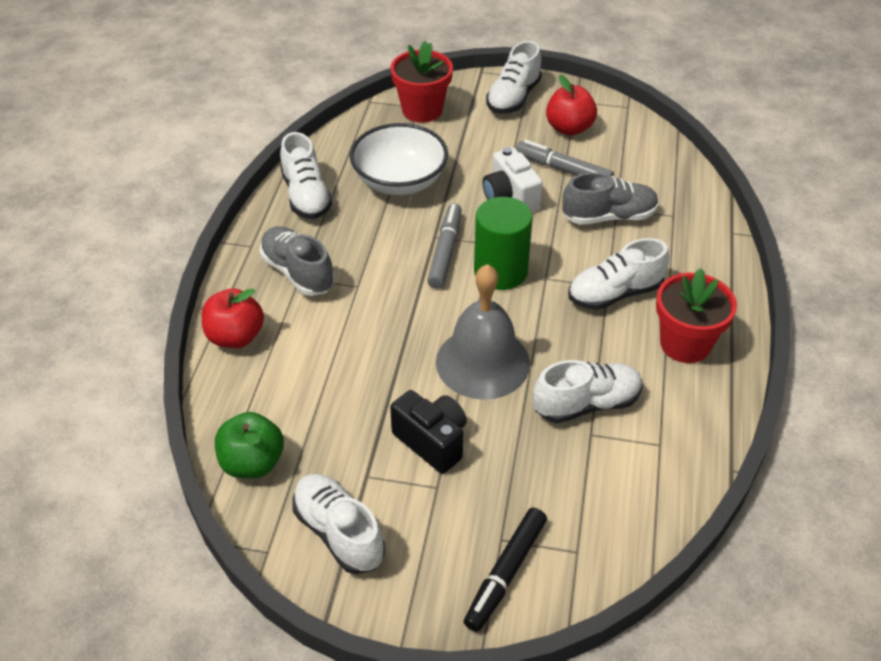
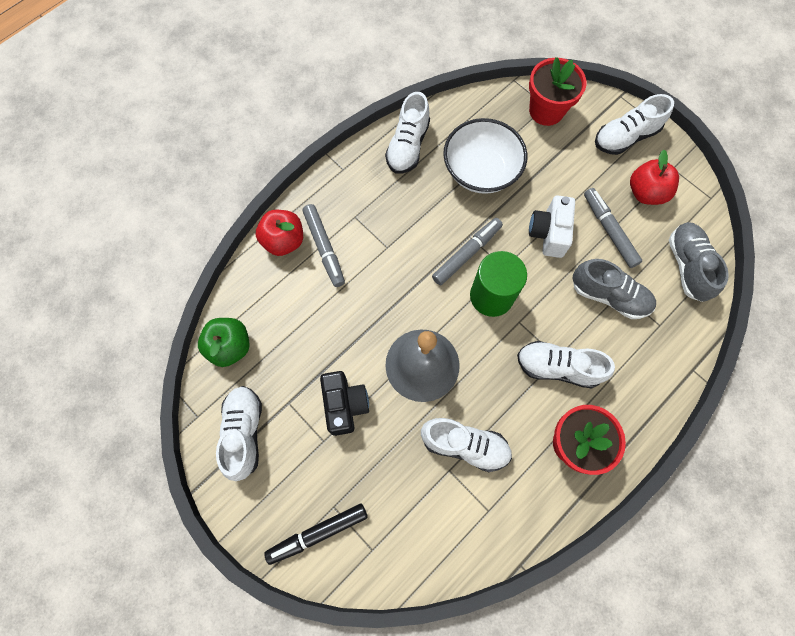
camera: 35 degrees right, 25 degrees up
(288, 320) = (324, 248): none -> grey marker
(298, 272) = (357, 211): grey shoe -> grey shoe (687, 266)

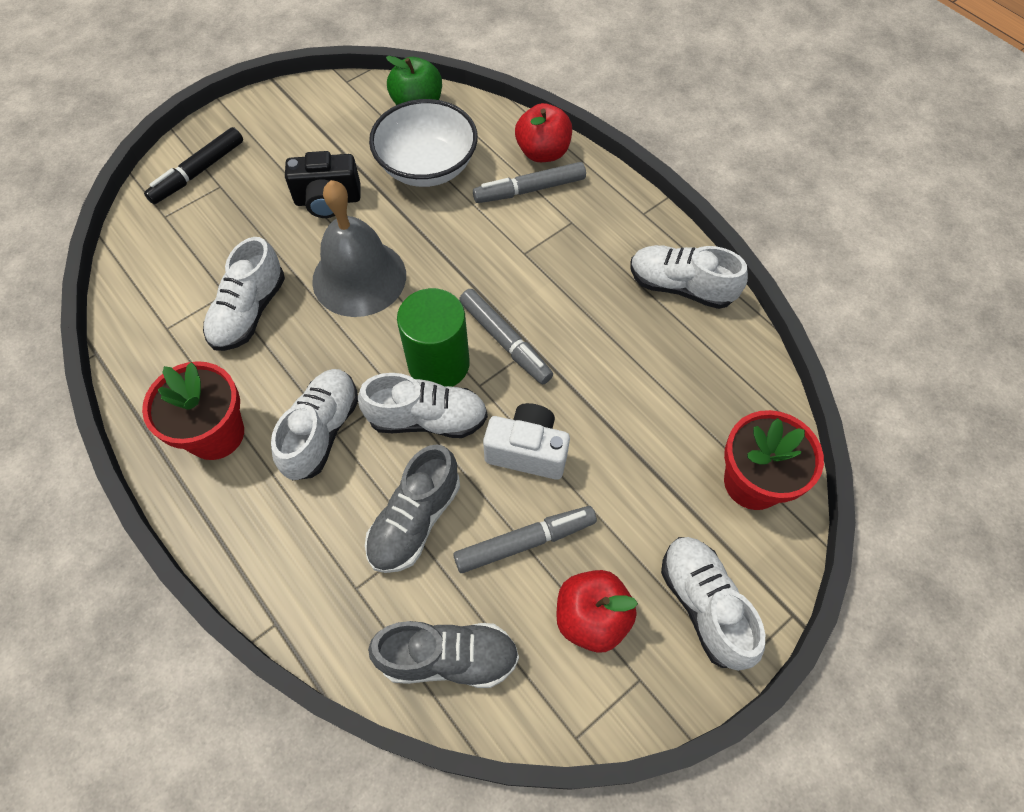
camera: 95 degrees right, 10 degrees down
(244, 433) = (319, 116): white shoe -> white shoe (427, 419)
(317, 533) = (198, 172): black marker -> black marker turned 120 degrees counterclockwise
(481, 171) = (638, 374): white bowl -> white bowl (427, 166)

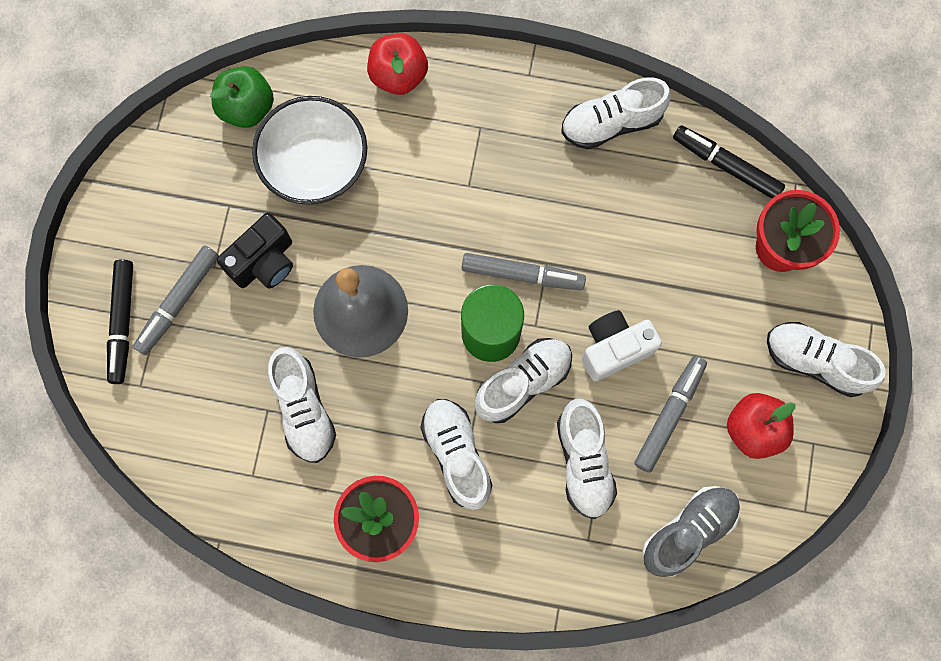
camera: 40 degrees left, 15 degrees up
(415, 520) = (583, 462): grey shoe -> white shoe
(529, 189) = (420, 122): grey marker -> grey marker (178, 302)
(756, 383) = (726, 165): none -> black marker

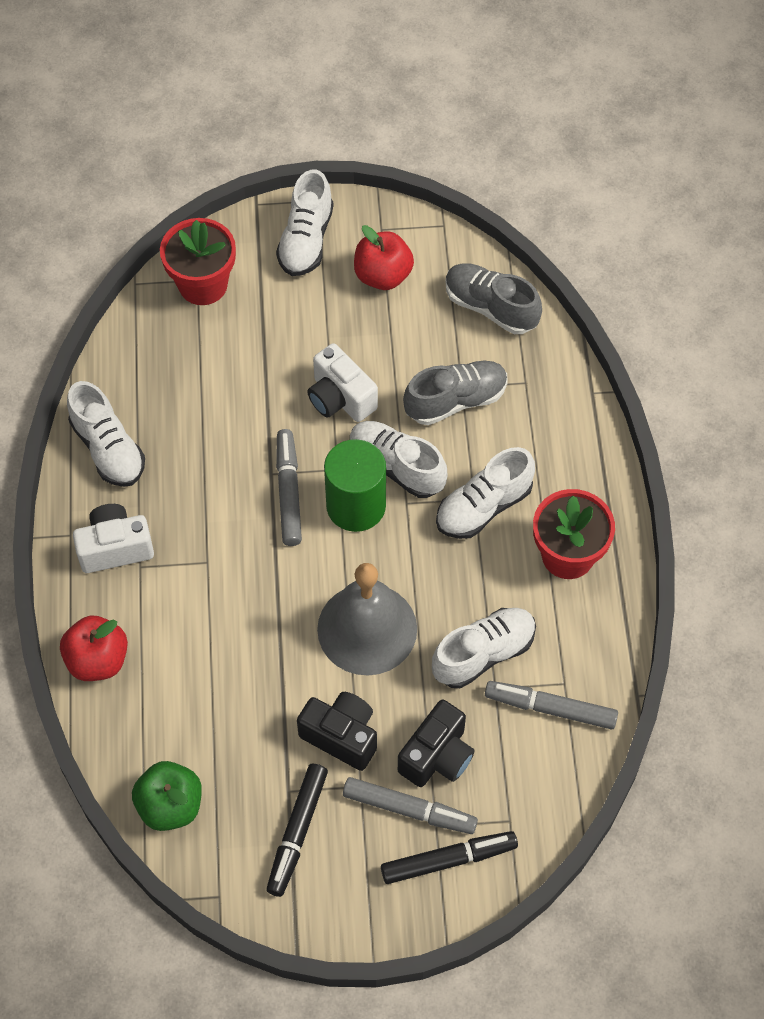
camera: 105 degrees left, 15 degrees down
(219, 339) = (437, 756): none -> black camera
(315, 164) = (220, 716): white bowl -> none
(505, 110) = (115, 548): none -> white camera
(583, 462) = (455, 401): white shoe -> grey shoe
(669, 415) = (390, 342): grey marker -> grey marker (550, 708)
(726, 165) = (130, 342): black marker -> black marker (297, 832)

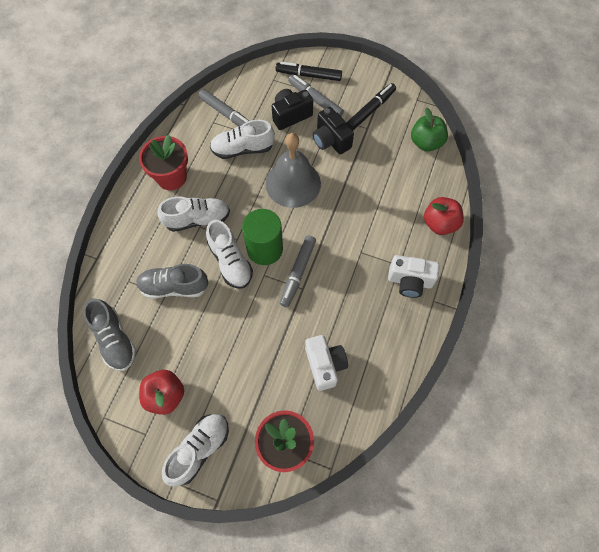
camera: 155 degrees left, 5 degrees up
(108, 448) = (393, 347): white shoe -> none
(340, 398) = (239, 318): white camera -> white camera (325, 365)

